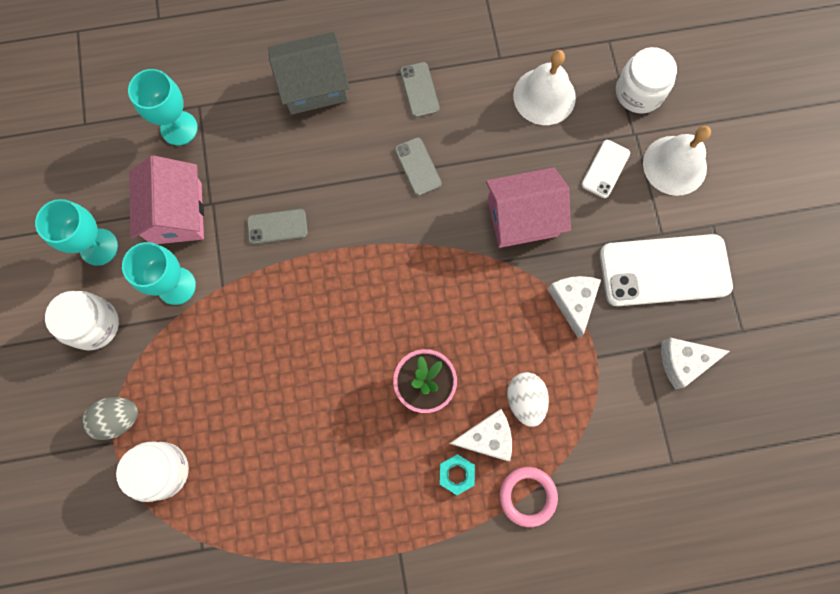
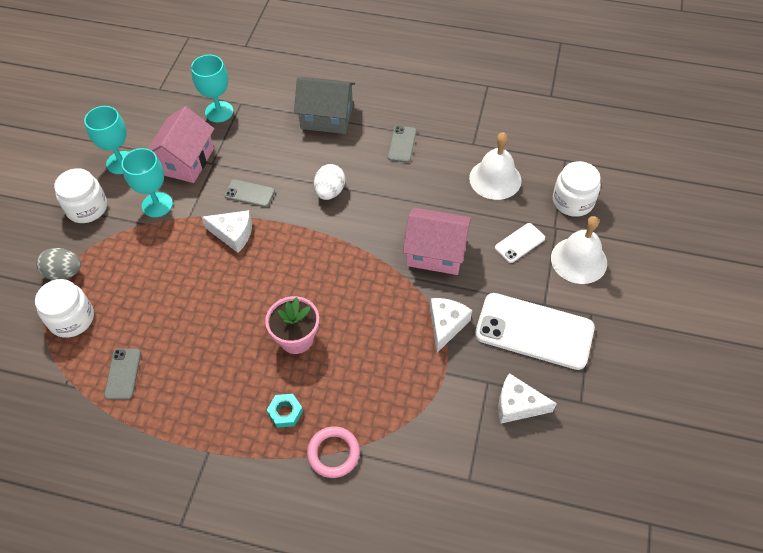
camera: 25 degrees right, 20 degrees down
(418, 166) = (373, 191): grey phone -> grey phone (123, 374)
(487, 437) = (324, 395): white cheese -> white cheese (233, 234)
(525, 400) = (370, 380): white egg -> white egg (330, 192)

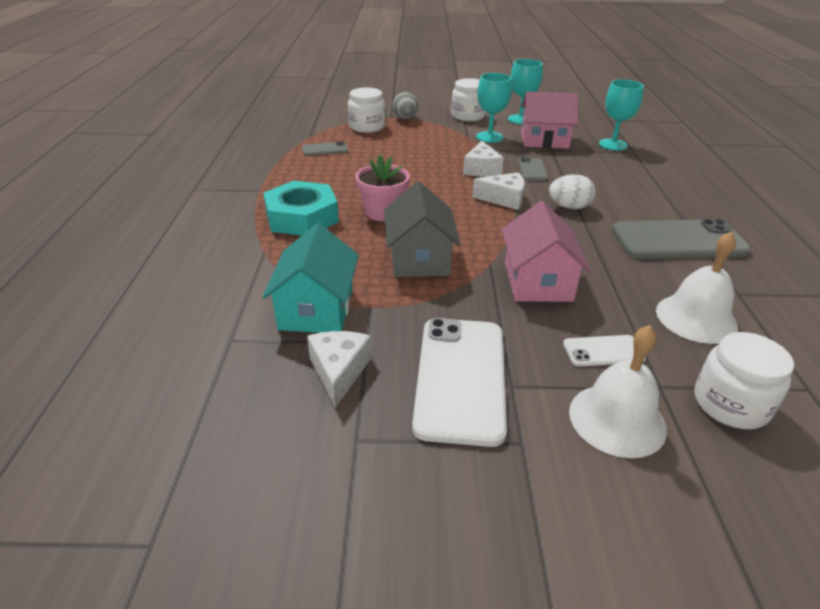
camera: 75 degrees right, 20 degrees down
(285, 412) = (302, 217): turquoise nut -> turquoise nut, size x2.23
(327, 117) = (665, 193): grey house -> grey house (419, 258)
(333, 453) = (261, 247): pink ring -> none
(402, 144) = (678, 241): grey phone -> grey phone, size x2.10
(442, 413) = (316, 309): none -> turquoise house
(446, 325) = (437, 300): white cheese -> white cheese (504, 199)
(519, 243) = (603, 351): white phone -> white phone turned 45 degrees counterclockwise

